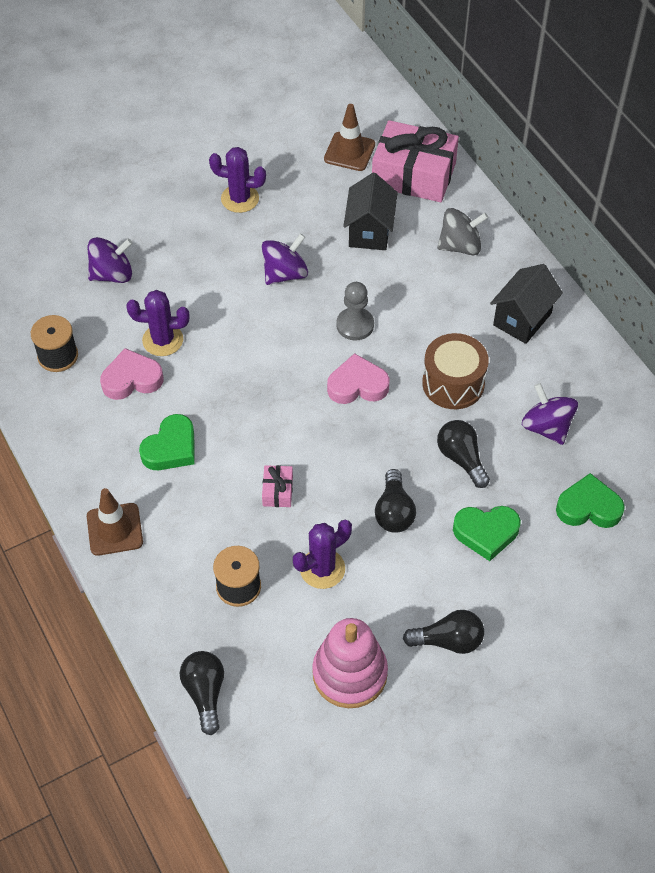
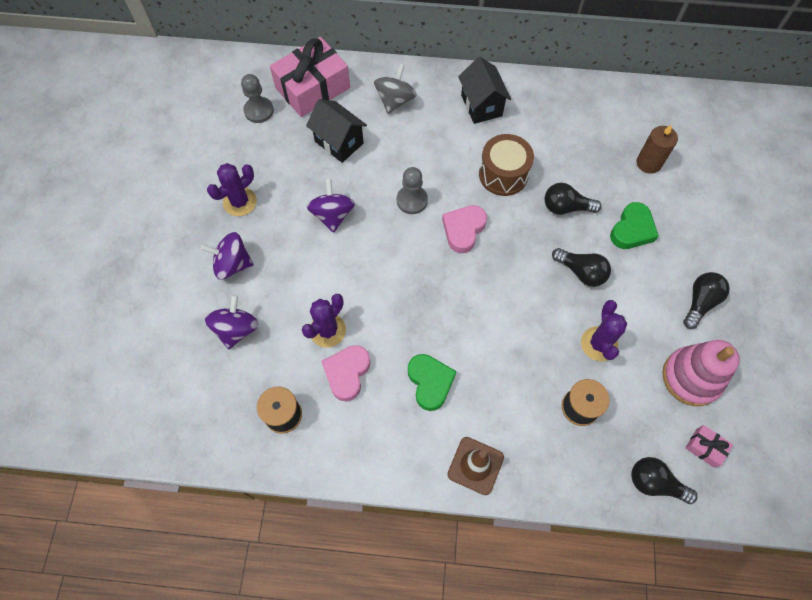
camera: 55 degrees left, 10 degrees up
(277, 491) = (516, 333): pink gift -> pink gift (705, 448)
(349, 152) = (259, 111): brown traffic cone -> grey pawn
(546, 427) = (574, 146): purple spinning top -> purple spinning top (232, 264)
(588, 507) = (648, 163): green heart -> brown candle

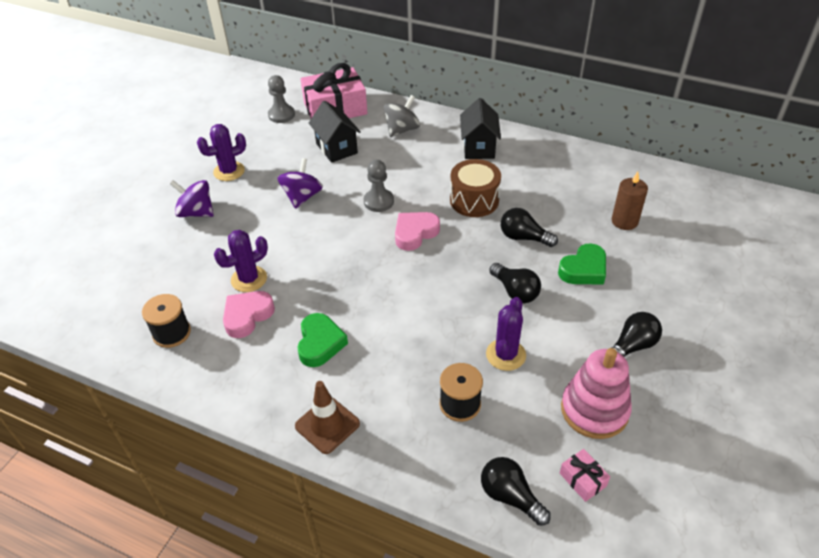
camera: 20 degrees right, 20 degrees down
(236, 329) = (171, 259): purple spinning top -> none

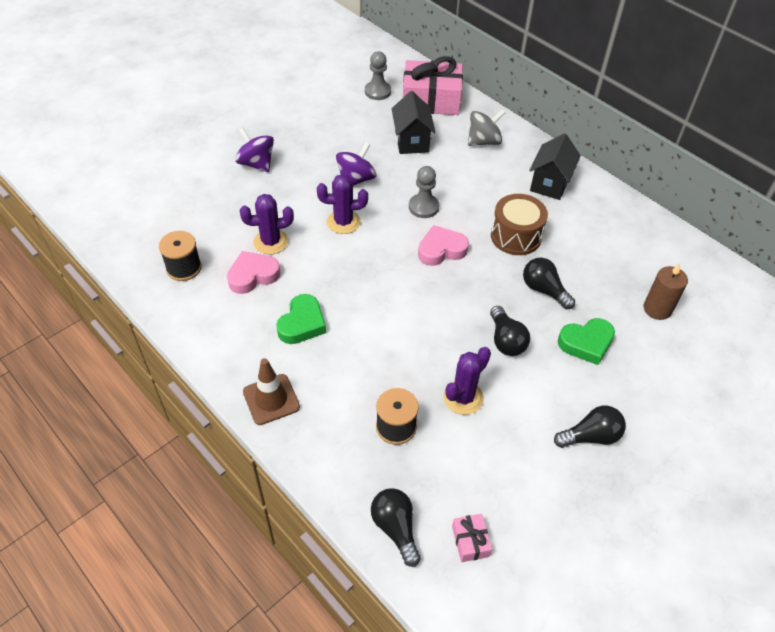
camera: 20 degrees right, 5 degrees up
(229, 171) = (303, 133): purple cactus -> purple cactus (343, 222)
(594, 410) = (518, 482): pink stacking toy -> none

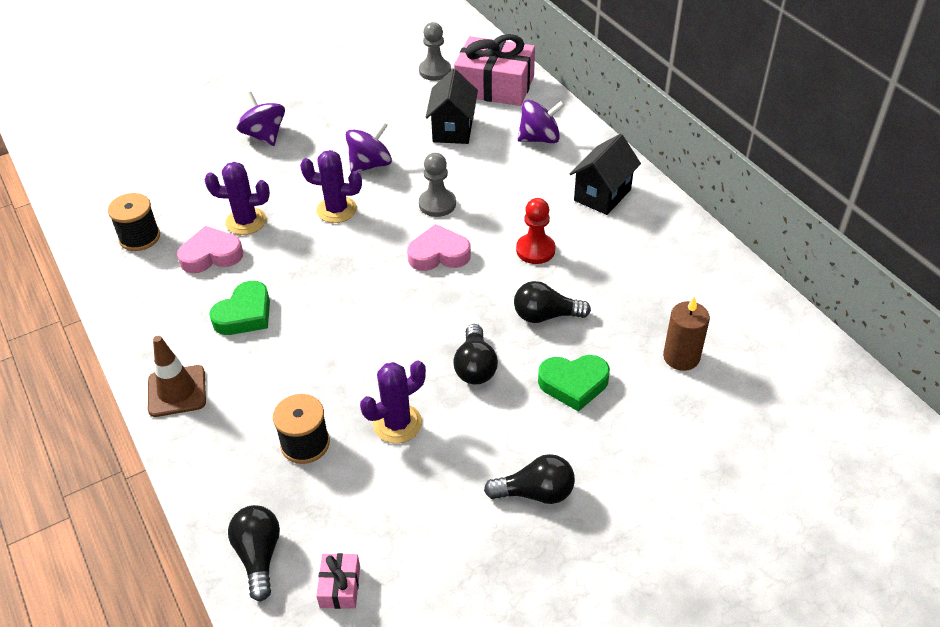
camera: 15 degrees right, 5 degrees down
(483, 141) = (539, 138): grey spinning top -> purple spinning top
(516, 236) = (535, 250): brown drum -> red pawn
(544, 290) = (545, 316): black light bulb -> black light bulb turned 60 degrees counterclockwise

